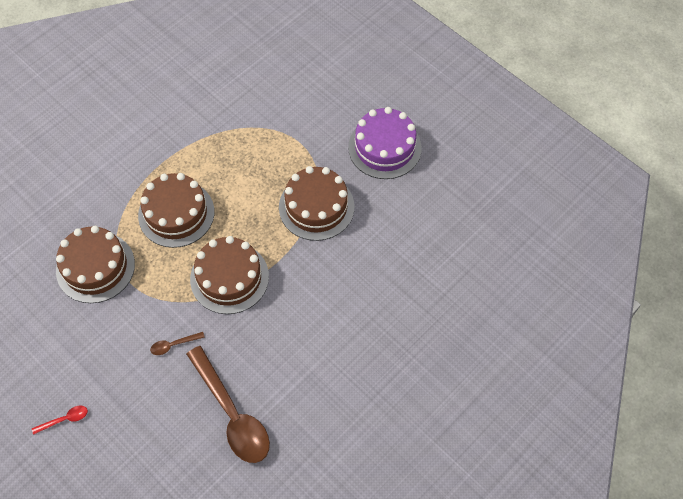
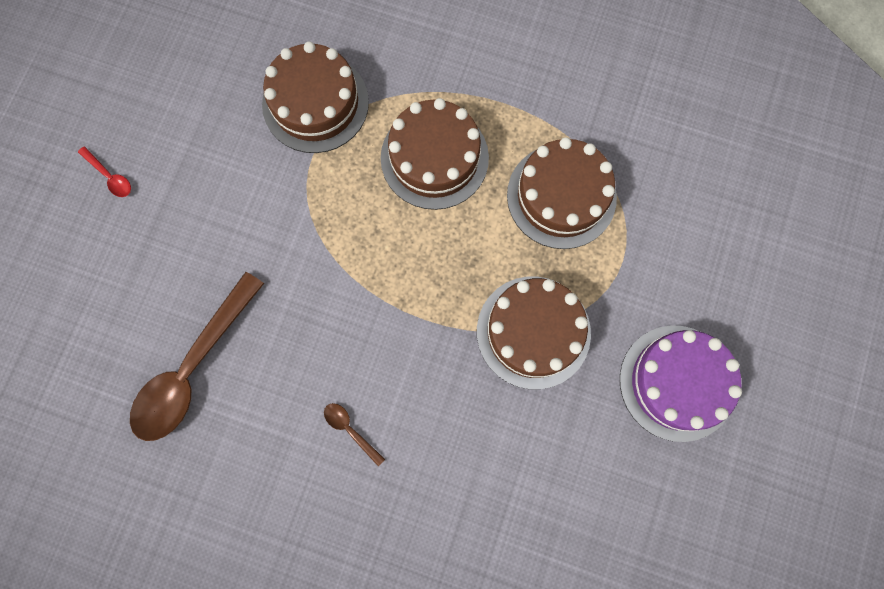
camera: 65 degrees right, 15 degrees up
(173, 345) = (253, 249): brown spoon -> brown spoon (350, 429)
(229, 278) = (375, 270): brown cake -> brown cake (561, 196)

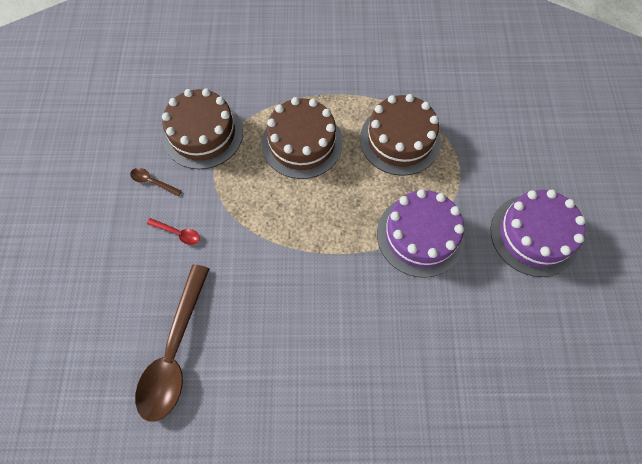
camera: 20 degrees left, 10 degrees down
(110, 177) = (62, 232): red spoon -> red spoon (178, 233)
(350, 429) = (315, 353): brown spoon -> brown spoon (152, 182)
(533, 332) = (420, 235): brown cake -> purple cake

